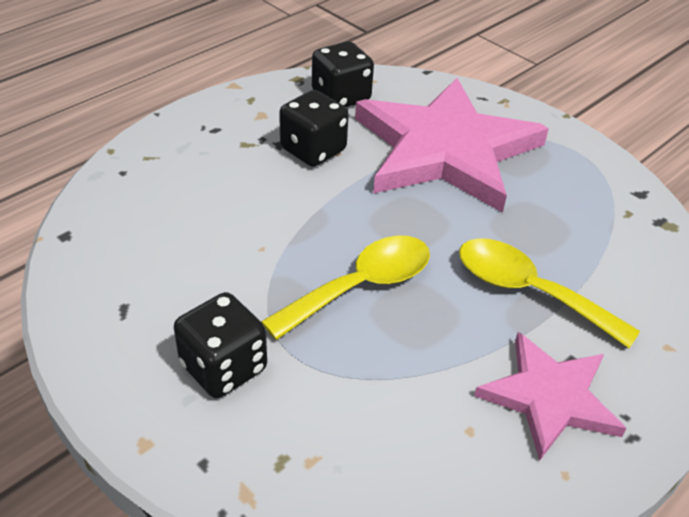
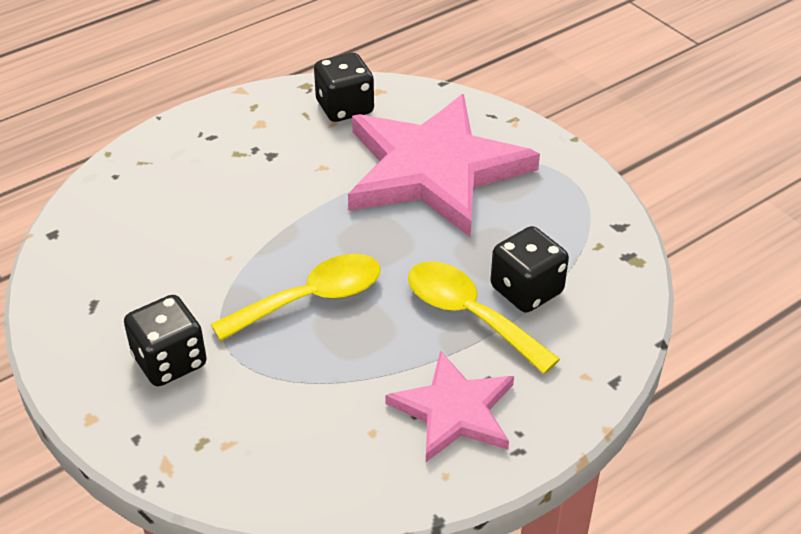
camera: 10 degrees right, 0 degrees up
(313, 150) = (302, 163): black dice -> black dice (526, 290)

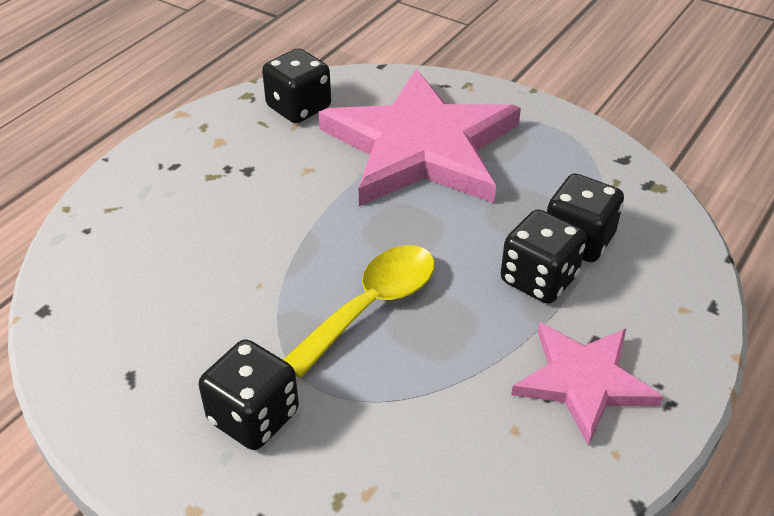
camera: 20 degrees left, 0 degrees up
(469, 315) = (539, 279): yellow spoon -> black dice

